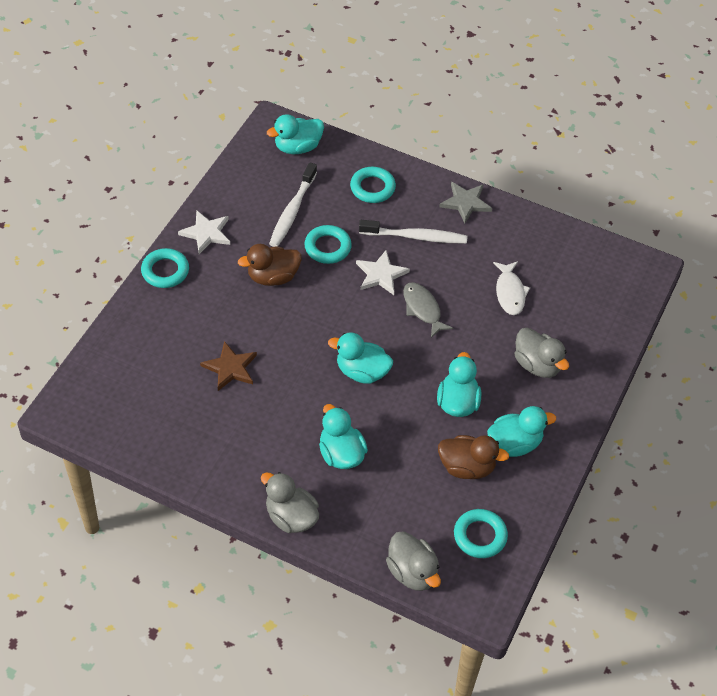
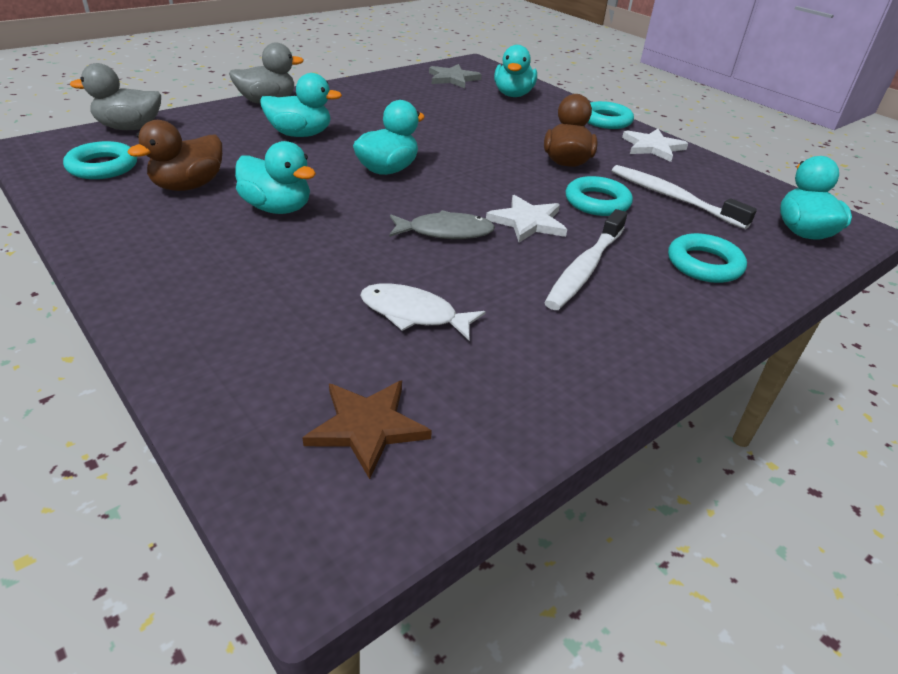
camera: 115 degrees right, 15 degrees down
(230, 368) = (458, 118): brown star -> brown star (367, 427)
(465, 203) = (644, 342): grey star -> grey star (453, 79)
(514, 444) = (169, 224): turquoise duck -> turquoise duck (513, 95)
(537, 365) = (258, 287): grey duck -> none

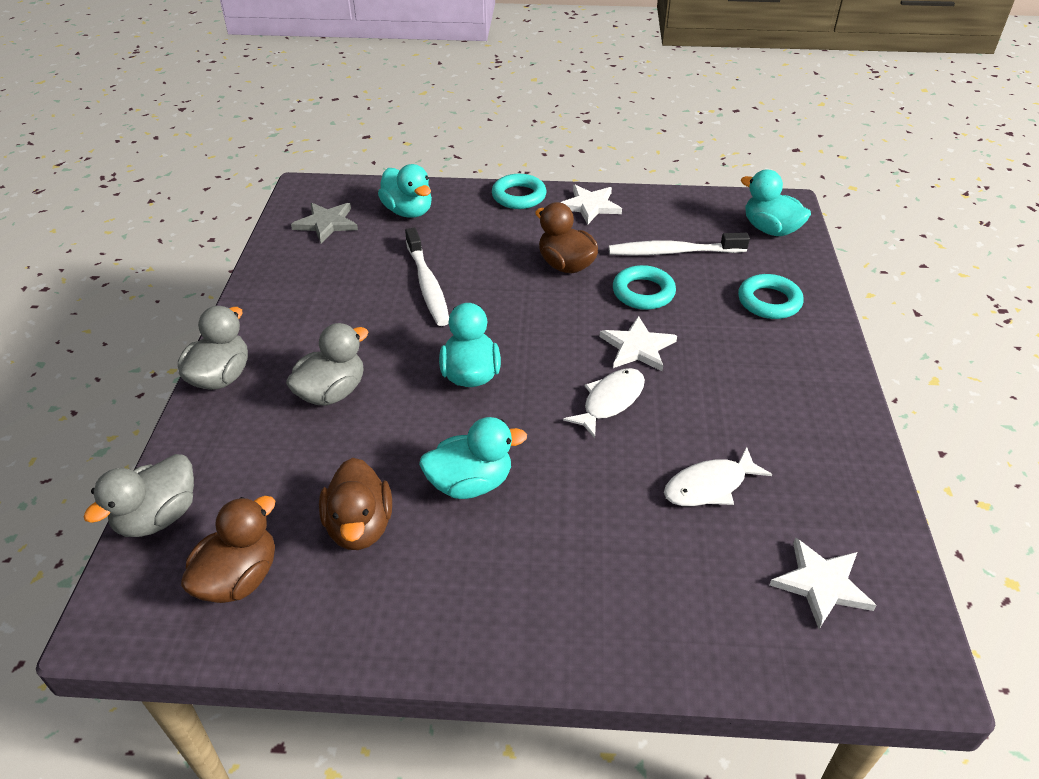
camera: 45 degrees left, 5 degrees up
(103, 167) = (239, 578): turquoise ring -> brown duck
(300, 134) = (332, 392): turquoise duck -> grey duck
(367, 427) = (821, 584): brown star -> white star
(445, 232) = (610, 401): grey fish -> white fish
(585, 268) = (725, 360): white toothbrush -> white toothbrush (427, 284)

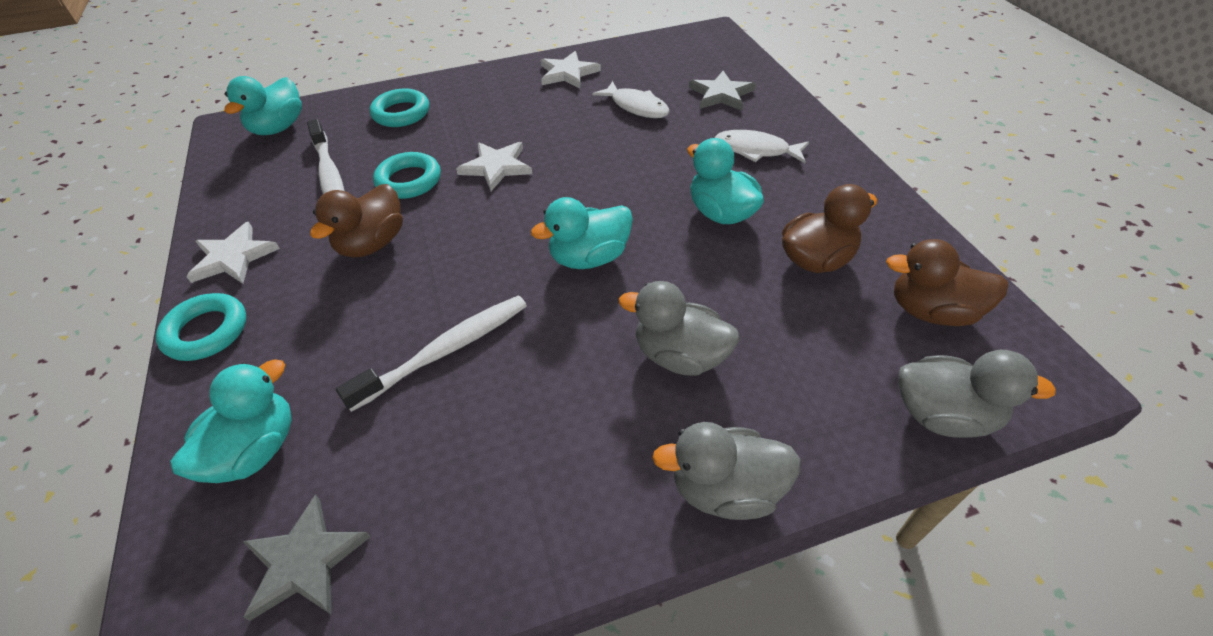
camera: 110 degrees left, 5 degrees up
(610, 401) = (576, 166): white fish -> white fish (755, 150)
(707, 588) = (721, 94): none -> grey star
(821, 584) = (684, 61): white star -> white star (568, 73)

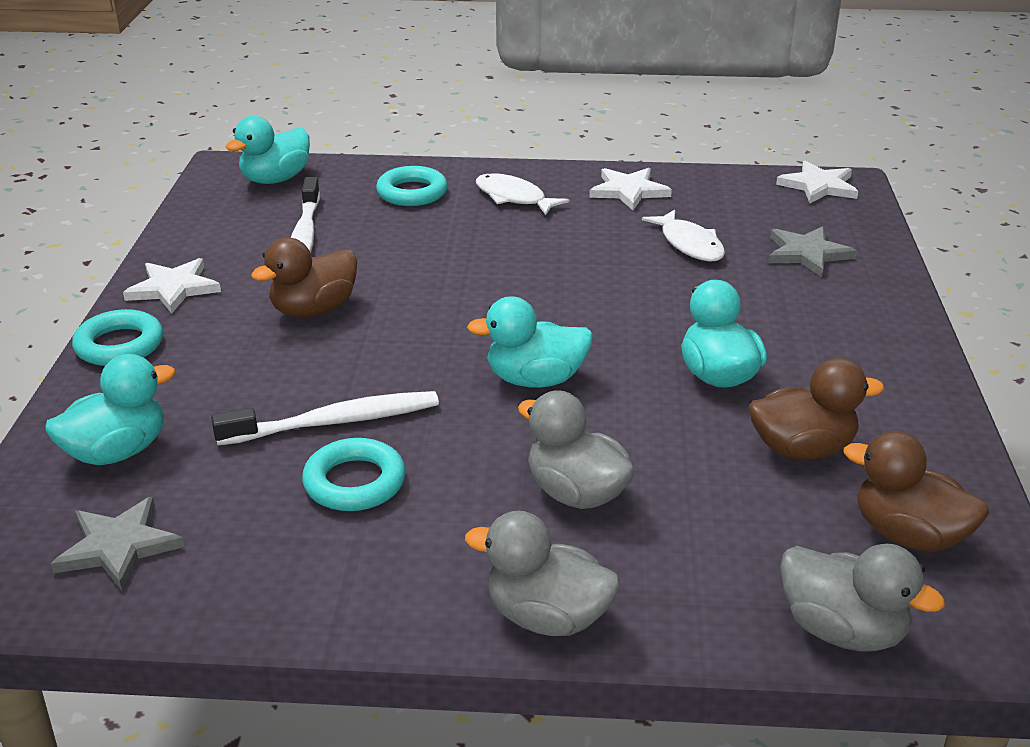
camera: 20 degrees right, 15 degrees down
(409, 181) = (383, 260): turquoise ring -> turquoise ring (354, 482)
(496, 167) = (486, 269): white star -> white star (819, 186)
(755, 150) = (808, 322): white fish -> white fish (514, 198)

